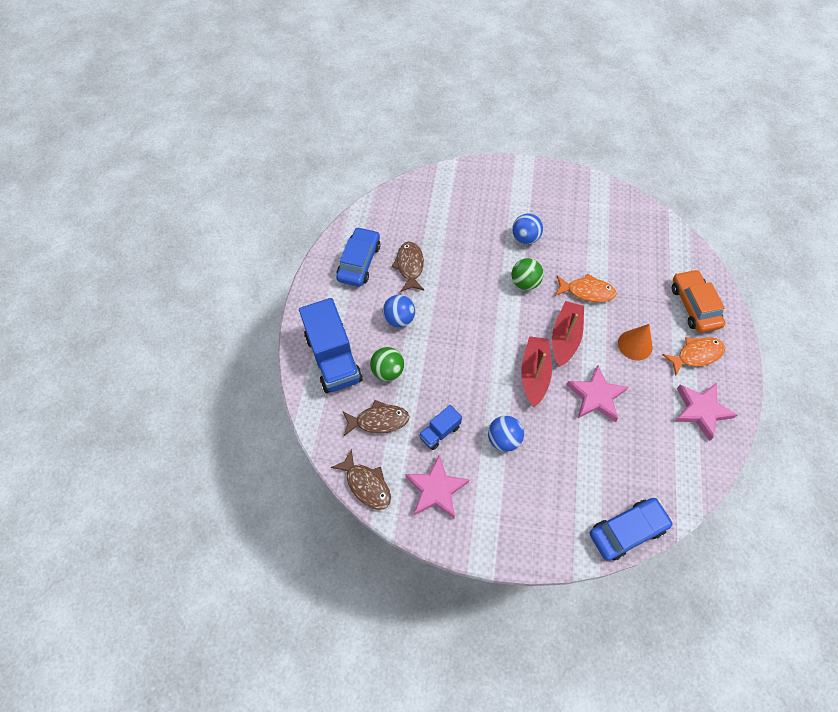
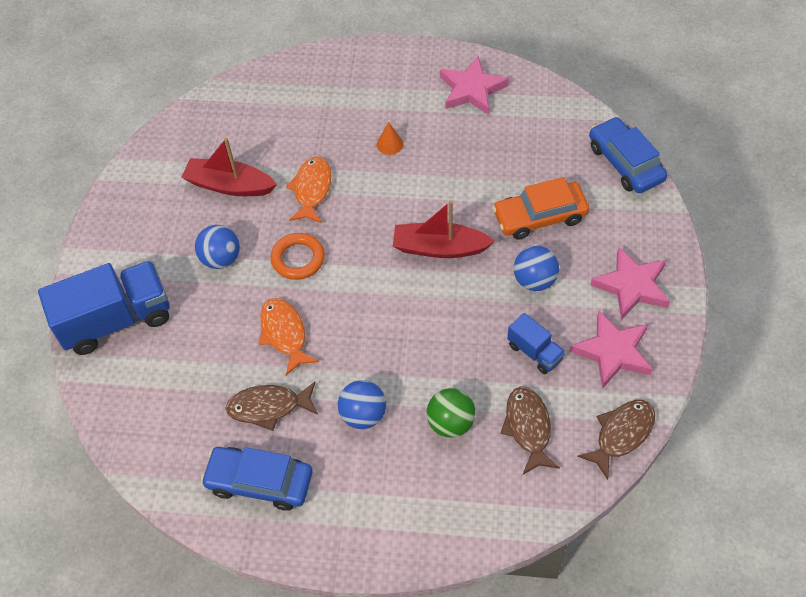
camera: 90 degrees left, 5 degrees down
(333, 358) = (436, 500): blue truck -> blue truck (116, 320)
(525, 282) = (298, 259): green ball -> orange ring
(565, 337) = (383, 214): red boat -> red boat (229, 185)
(596, 396) = (464, 185): pink star -> pink star (632, 286)
(635, 345) = (390, 144): orange cone -> orange cone, size x0.63
(694, 306) = (331, 84): orange car -> orange car (540, 216)
(696, 355) = (399, 88): orange fish -> orange fish (284, 334)

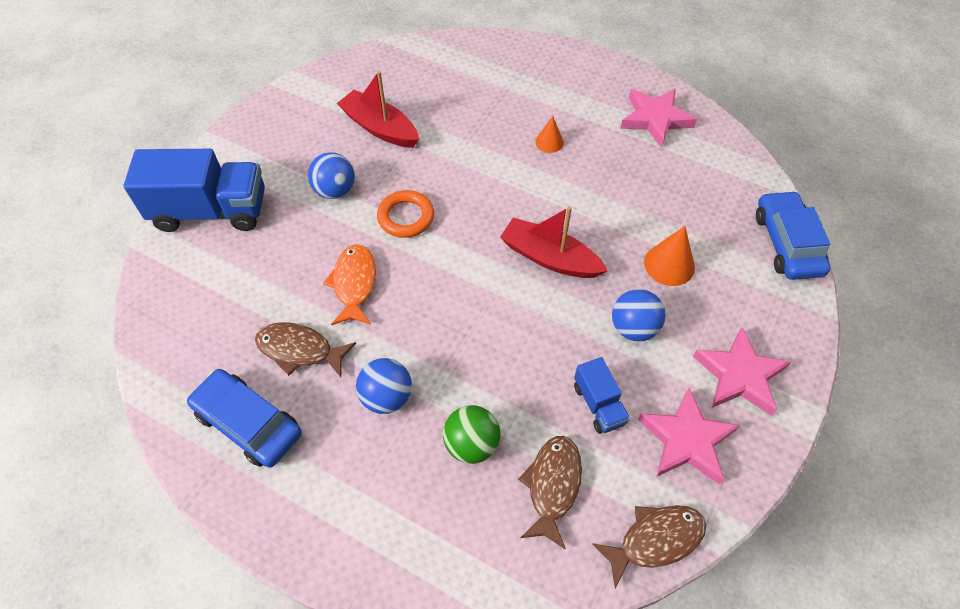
camera: 20 degrees right, 0 degrees up
(311, 190) = (453, 158): orange fish -> none
(540, 216) = (669, 264): orange car -> orange cone

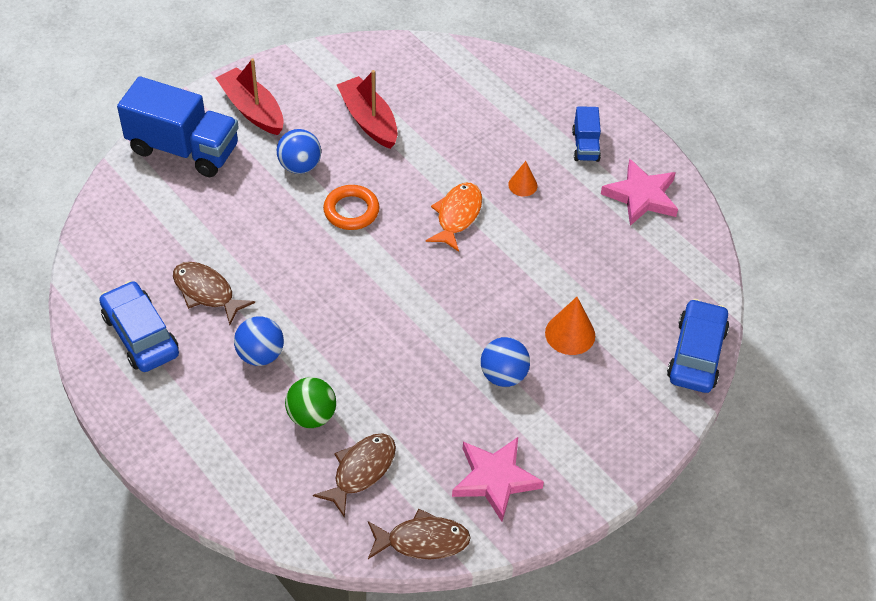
camera: 20 degrees right, 5 degrees down
(354, 284) = (277, 253): orange fish -> orange fish (457, 216)
(549, 258) = (462, 290): red boat -> red boat (252, 109)
(599, 404) = (435, 425): blue truck -> blue truck (585, 146)
(739, 375) = (575, 447): pink star -> none

